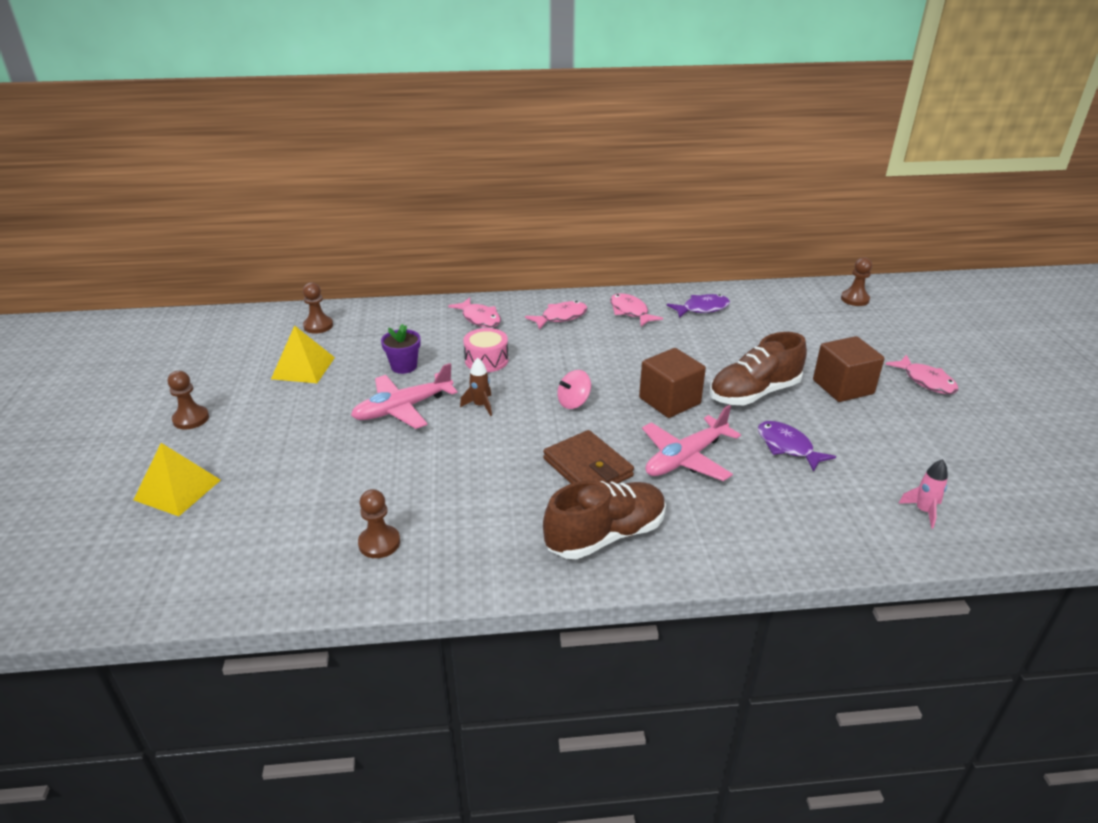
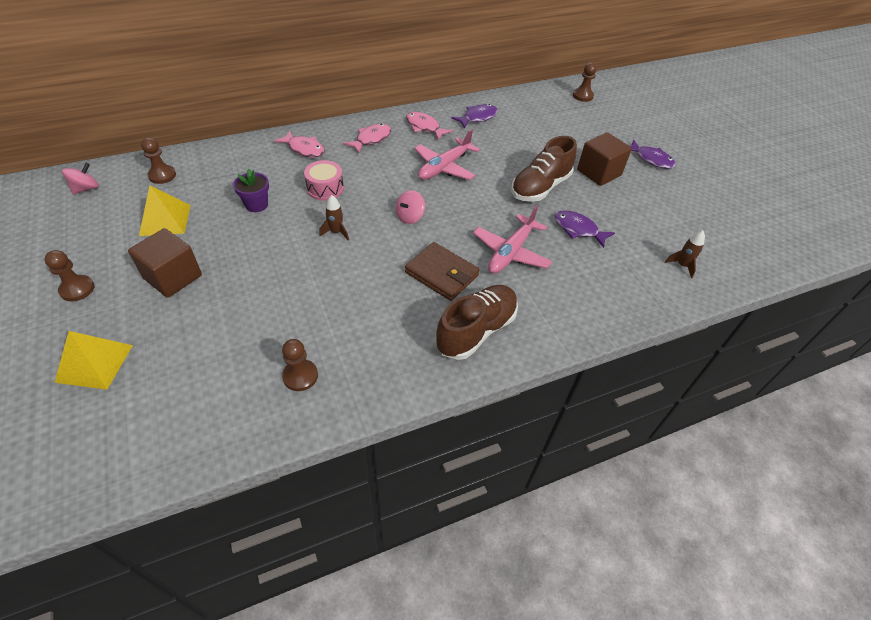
camera: 20 degrees left, 15 degrees up
(239, 329) = (86, 189): none -> pink spinning top
(403, 408) = (271, 246): pink plane -> pink plane (444, 167)
(669, 401) = (482, 204): brown cube -> brown cube (173, 277)
(923, 511) = (682, 265): pink rocket -> brown rocket
(926, 381) = (651, 159): pink fish -> purple fish

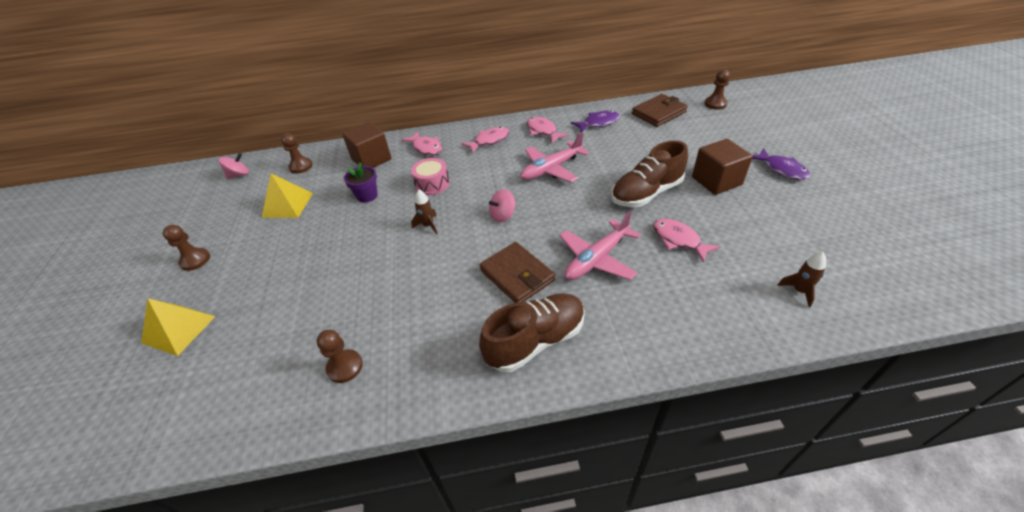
camera: 20 degrees right, 5 degrees down
(173, 277) = (273, 256): brown cube -> brown cube (371, 159)
(533, 106) = (658, 113): none -> brown wallet
(578, 229) = (678, 240): purple fish -> pink fish

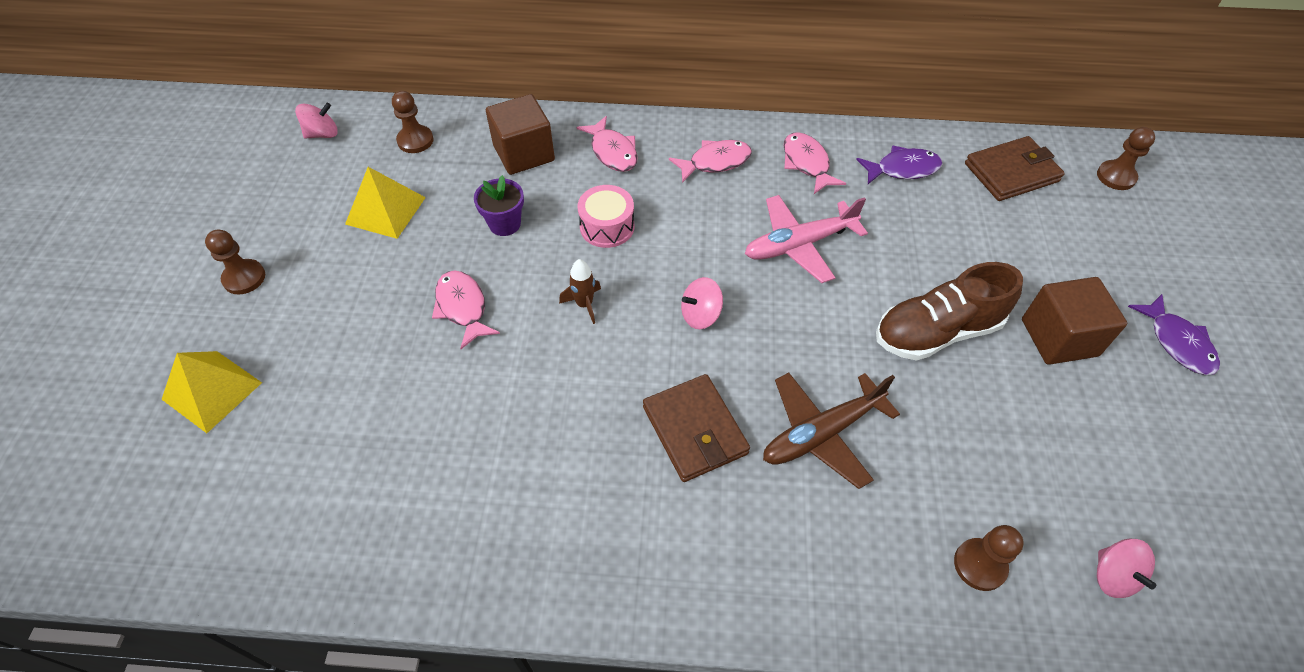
camera: 10 degrees right, 10 degrees up
(345, 367) = (423, 514): brown pawn -> brown pawn (980, 565)
(535, 341) = (693, 548): brown shoe -> none
(597, 259) = (821, 433): pink plane -> brown plane
(678, 240) = (958, 433): pink fish -> pink fish (462, 307)
(799, 291) = (1113, 576): brown rocket -> pink spinning top

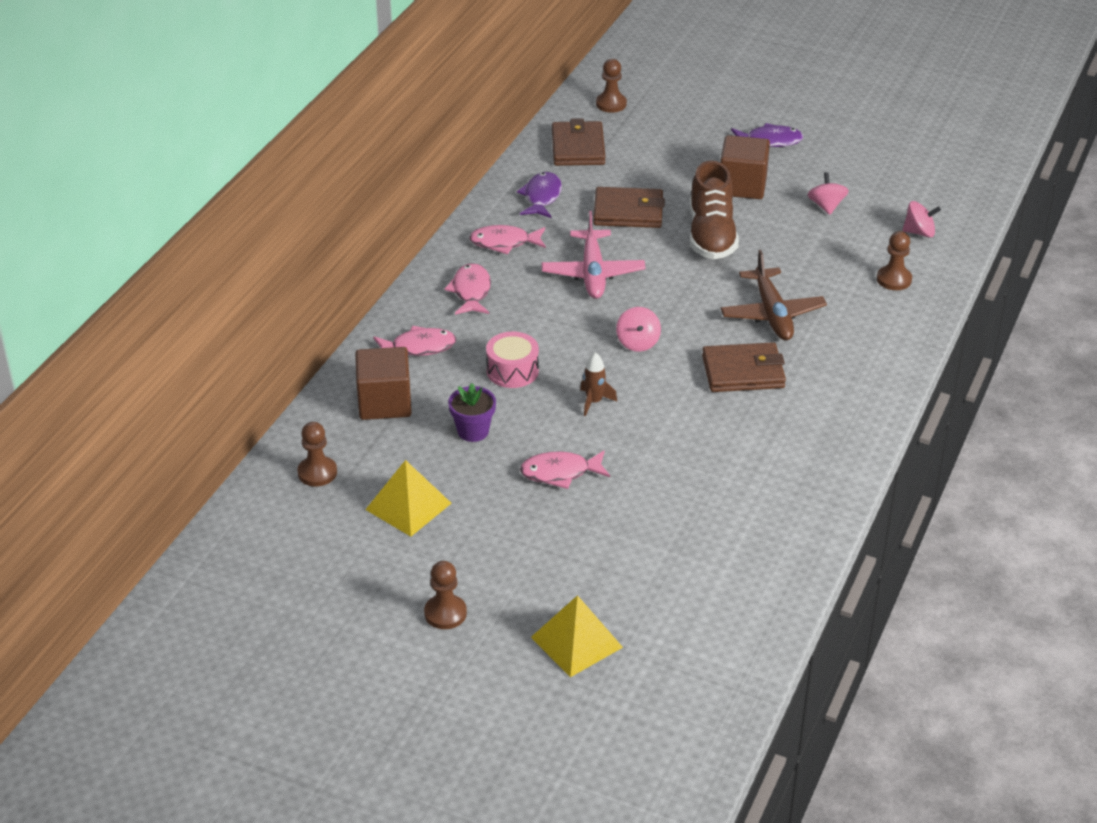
camera: 70 degrees left, 15 degrees down
(322, 134) = (260, 540): pink spinning top -> pink spinning top (826, 206)
(928, 245) = (628, 212): none -> brown wallet

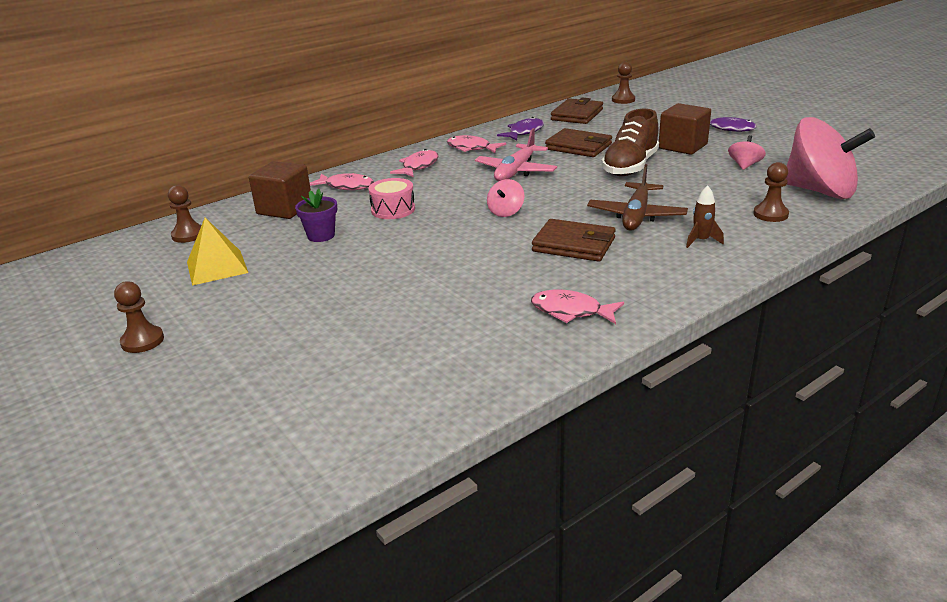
camera: 30 degrees right, 10 degrees down
(560, 473) = (350, 274): pink fish -> pink fish (571, 311)
(576, 642) = (208, 394): yellow pyramid -> none
(594, 402) = (430, 238): brown rocket -> brown rocket (701, 241)
(919, 232) = (819, 191): pink spinning top -> pink spinning top, size x2.33

